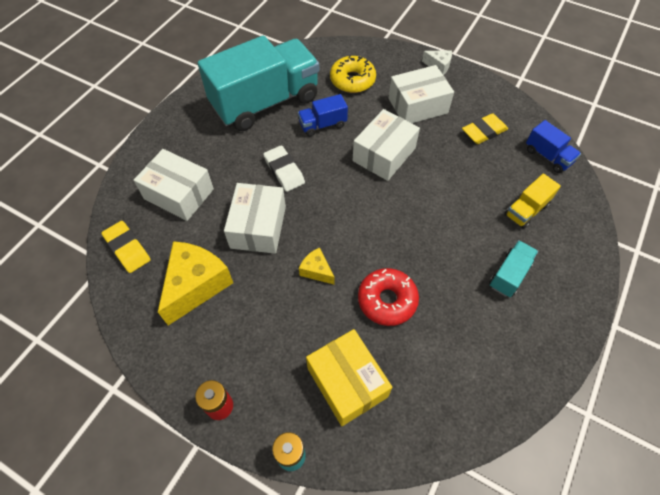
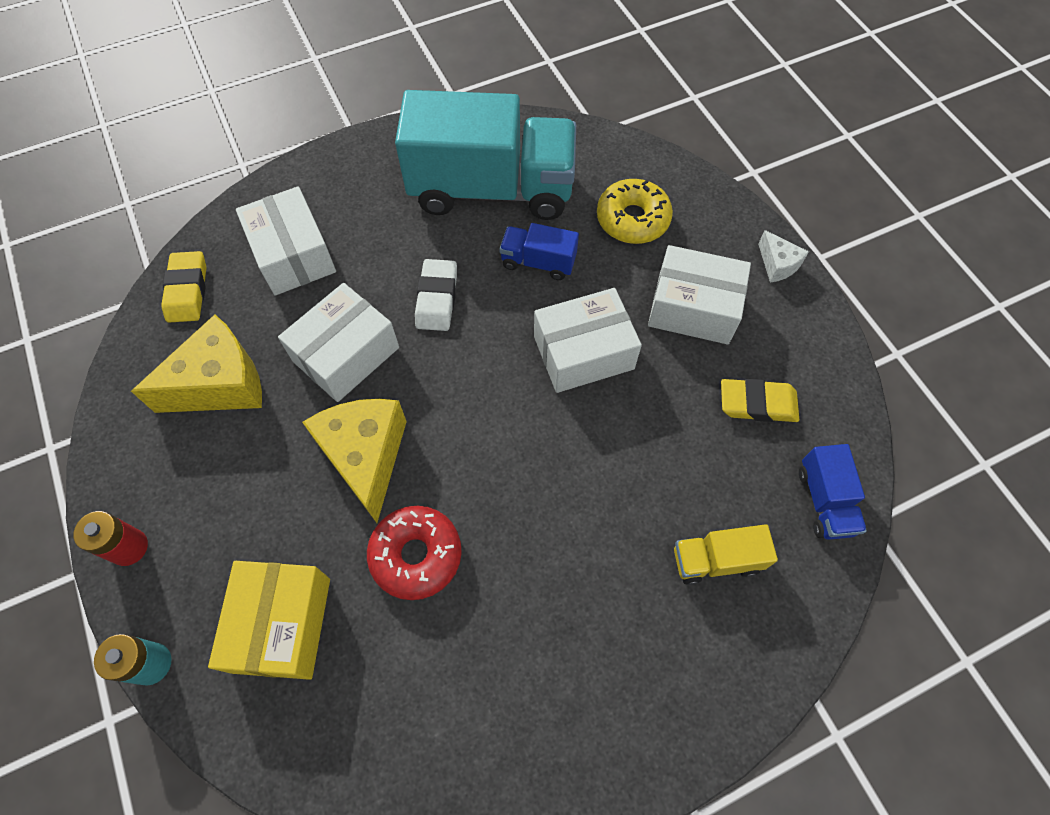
camera: 35 degrees right, 5 degrees up
(316, 271) = (366, 457): yellow cheese -> yellow cheese, size x2.03
(509, 275) = (606, 635): turquoise truck -> none

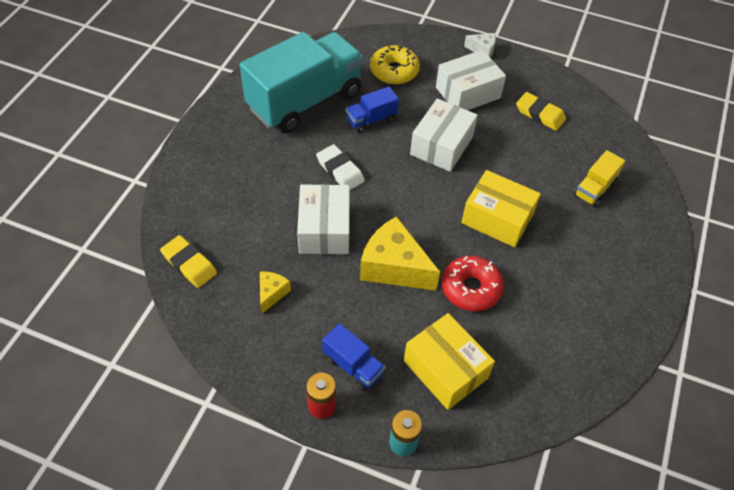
camera: 45 degrees left, 10 degrees down
(220, 384) = (272, 293): yellow cheese -> yellow cheese, size x0.49
(293, 255) = (232, 203): white box -> none
(545, 496) = (497, 218): none -> yellow box
(757, 403) = (540, 114): yellow eraser -> yellow eraser turned 75 degrees clockwise
(824, 501) = (608, 134): blue truck -> blue truck (353, 365)

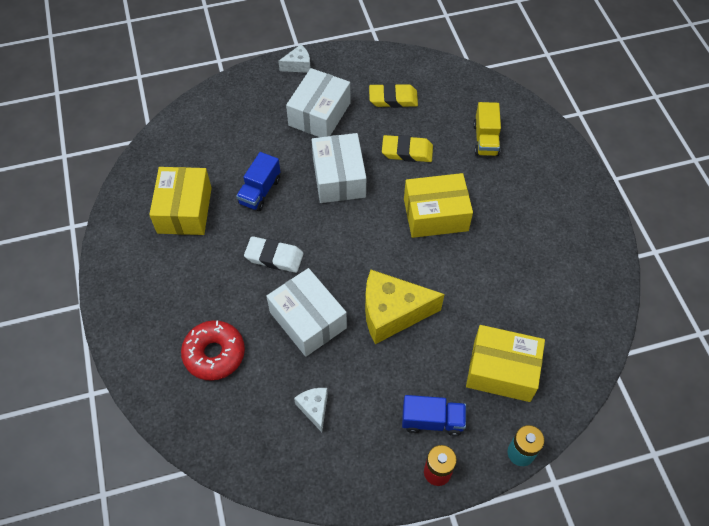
camera: 35 degrees left, 5 degrees up
(189, 264) = (219, 435): yellow eraser -> yellow eraser (407, 151)
(272, 293) = (314, 408): yellow cheese -> white cheese
(305, 101) = (184, 210): turquoise truck -> yellow box
(394, 71) = (239, 131): yellow donut -> none
(471, 288) = (465, 289): red donut -> red donut (214, 354)

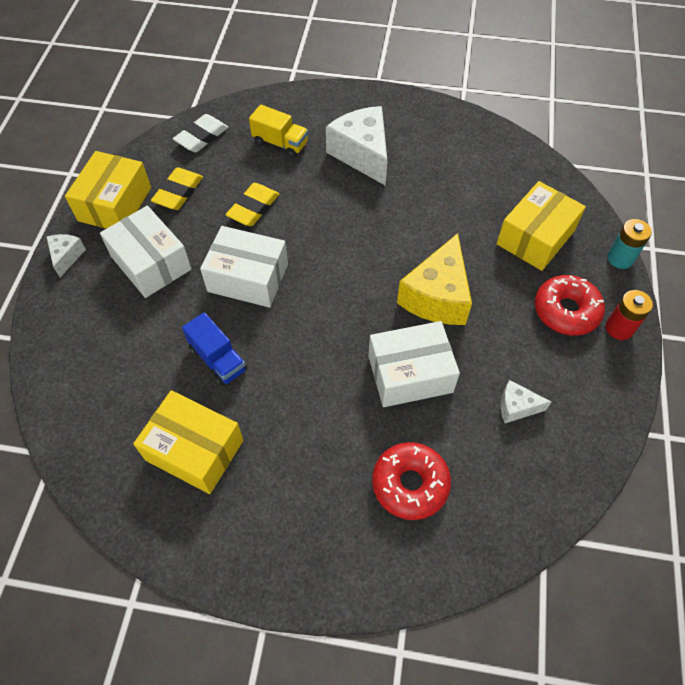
camera: 65 degrees left, 0 degrees up
(274, 257) = (314, 377): white eraser -> white eraser (201, 137)
(432, 420) = (566, 311): blue truck -> red donut
(435, 214) = (343, 216): yellow box -> yellow box (115, 204)
(512, 201) = (362, 154): none -> white cheese

